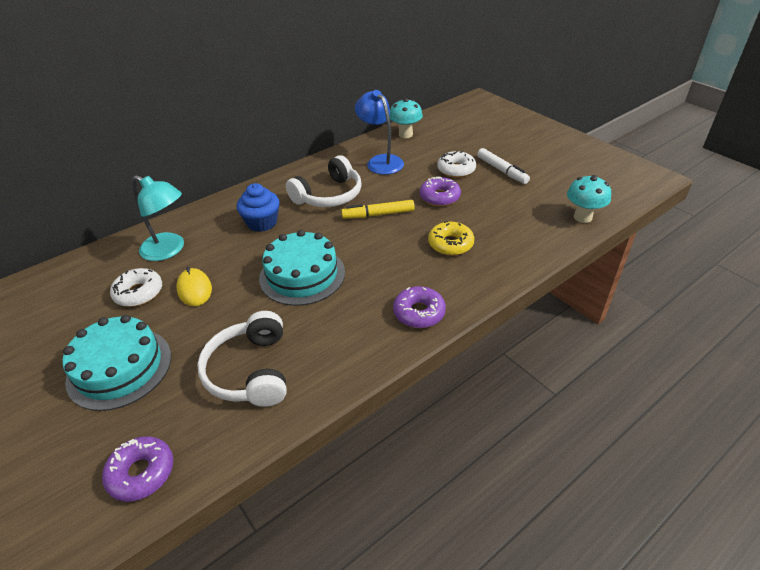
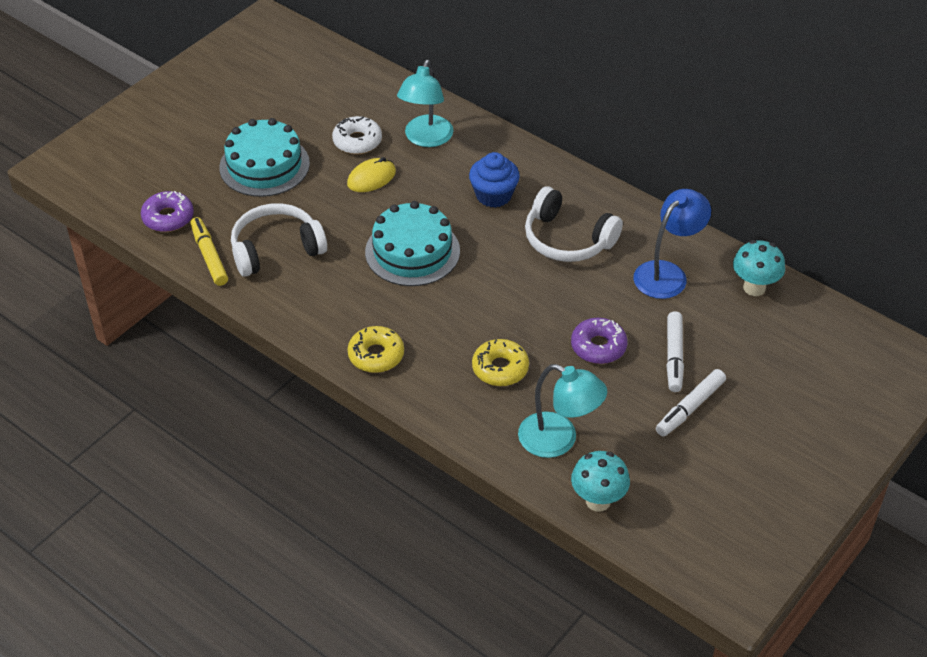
camera: 75 degrees right, 5 degrees up
(378, 214) = (540, 293): yellow marker -> yellow marker (209, 256)
(419, 313) = (376, 355): purple donut -> yellow donut
(456, 170) = (674, 356): white donut -> white marker
(526, 226) = (559, 440): none -> turquoise lamp

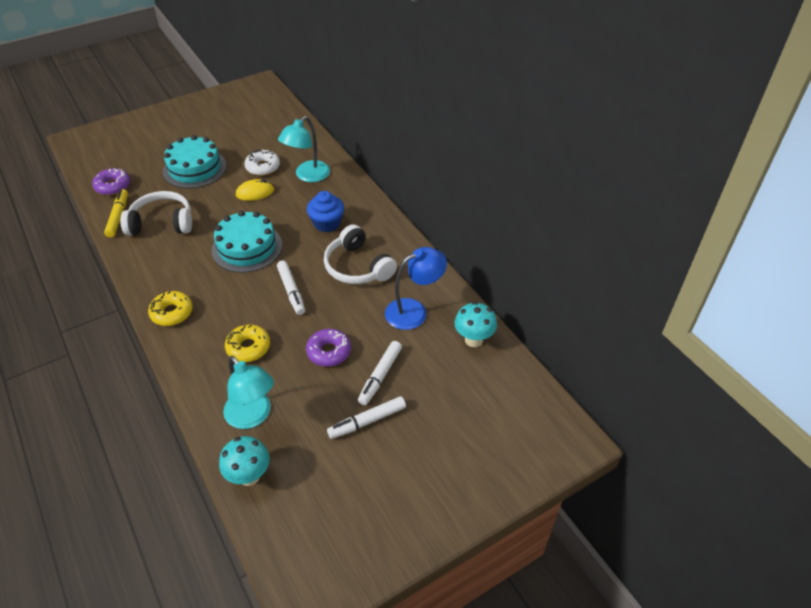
camera: 20 degrees right, 0 degrees up
(506, 290) = (291, 291): none -> white marker

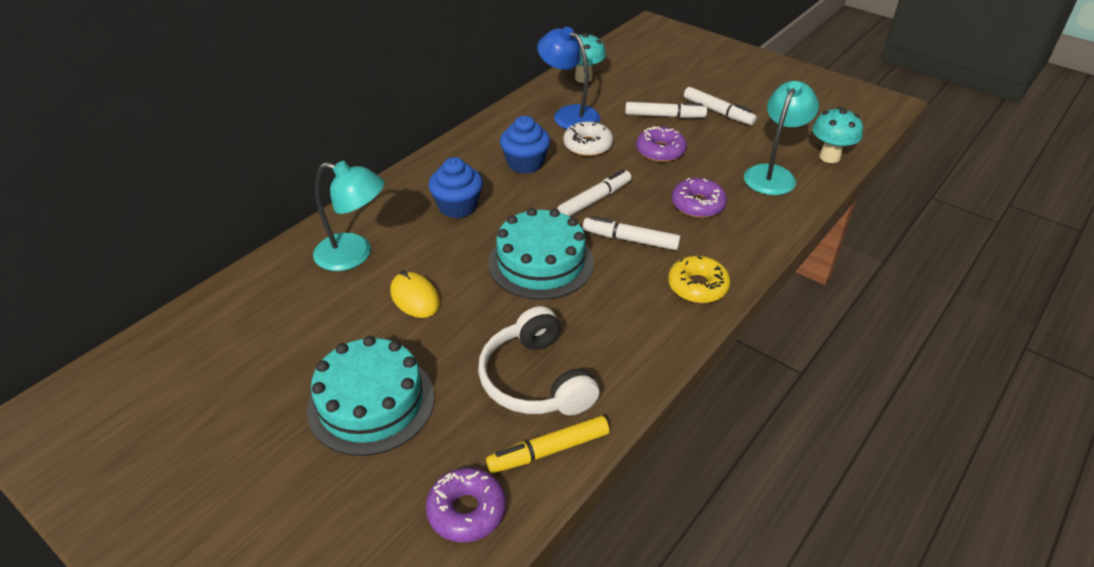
camera: 110 degrees left, 5 degrees down
(238, 296) = (630, 240): none -> white marker
(248, 347) = (698, 205): yellow donut -> purple donut
(263, 167) = (344, 312): white donut -> white donut (588, 145)
(357, 267) = (525, 163): white headphones -> blue cupcake

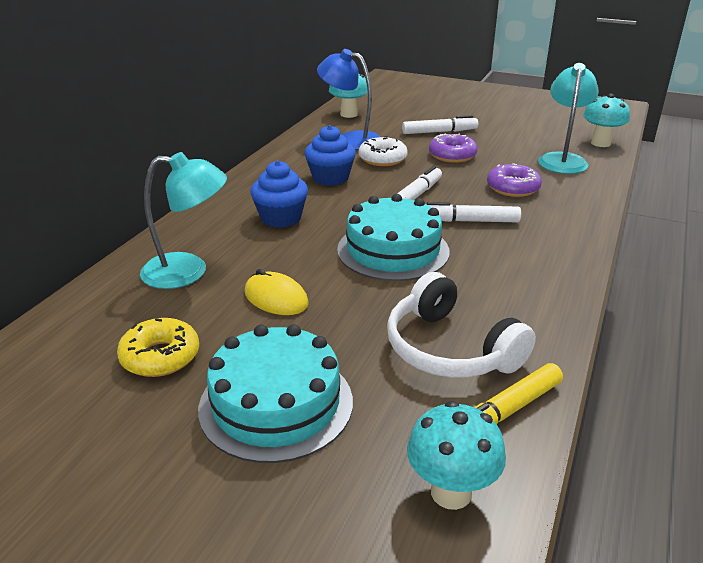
camera: 15 degrees left, 10 degrees down
(466, 511) = (451, 492): purple donut -> turquoise mushroom
(697, 286) = (557, 247): yellow donut -> yellow donut (160, 356)
(718, 112) = (484, 124): white marker -> none

